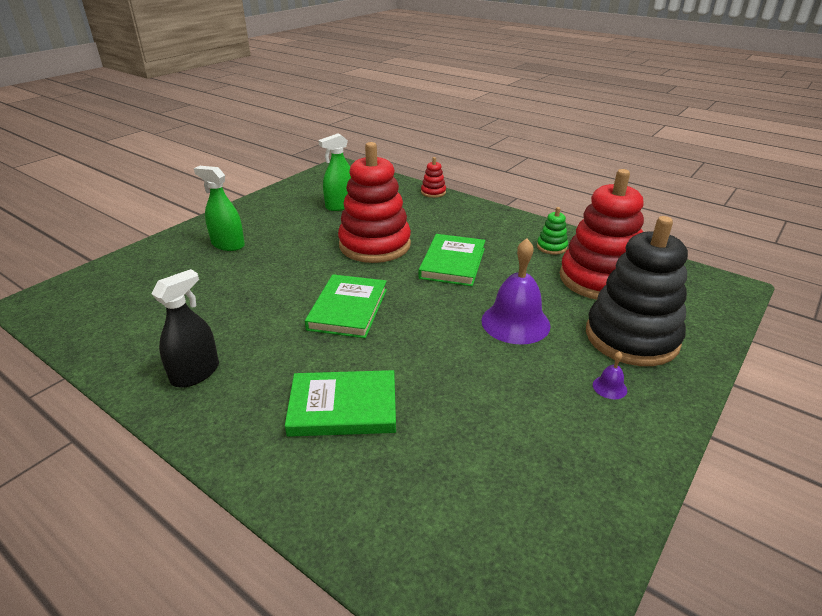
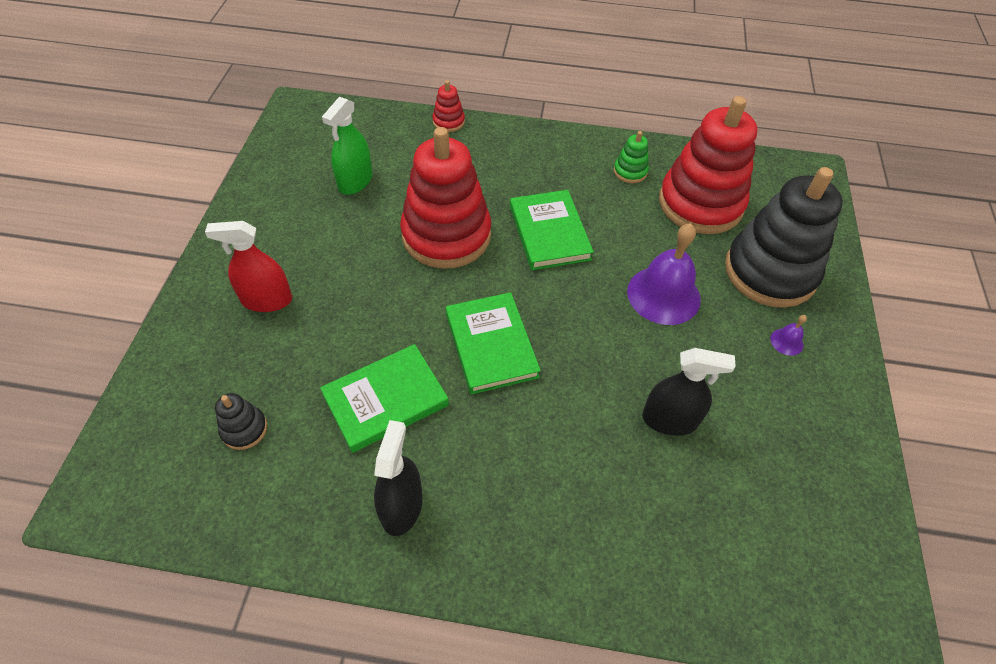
camera: 30 degrees left, 20 degrees up
(147, 299) = (244, 429): none -> black stacking toy
(228, 244) = (267, 300): green spray bottle -> red spray bottle
(343, 407) = (584, 475): green book -> green book (385, 400)
(449, 400) = (669, 420): none -> black spray bottle

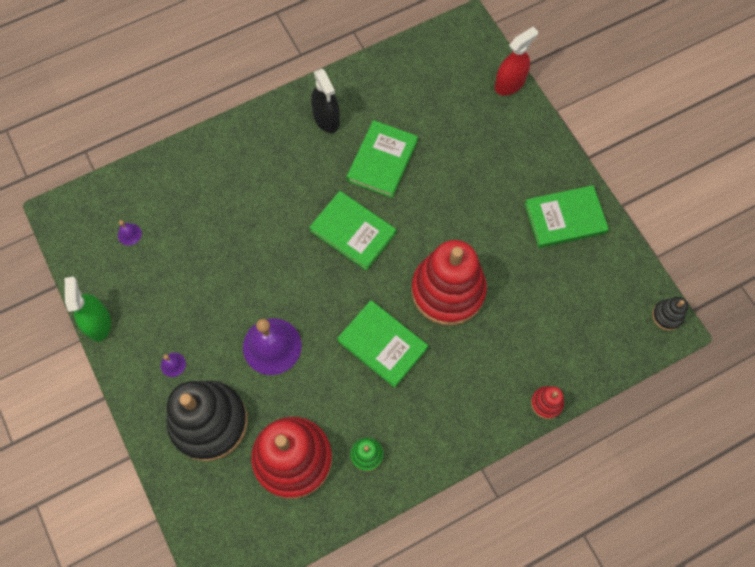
camera: 145 degrees right, 15 degrees up
(244, 429) = (437, 99): black stacking toy -> black stacking toy (667, 316)
(267, 300) = (506, 168): red spray bottle -> red spray bottle (509, 84)
(272, 222) = (565, 218): none -> green book
(355, 181) = (551, 290): green spray bottle -> green spray bottle (98, 323)
(669, 420) = (219, 256): black spray bottle -> none
(782, 529) = (129, 234): none -> purple bell

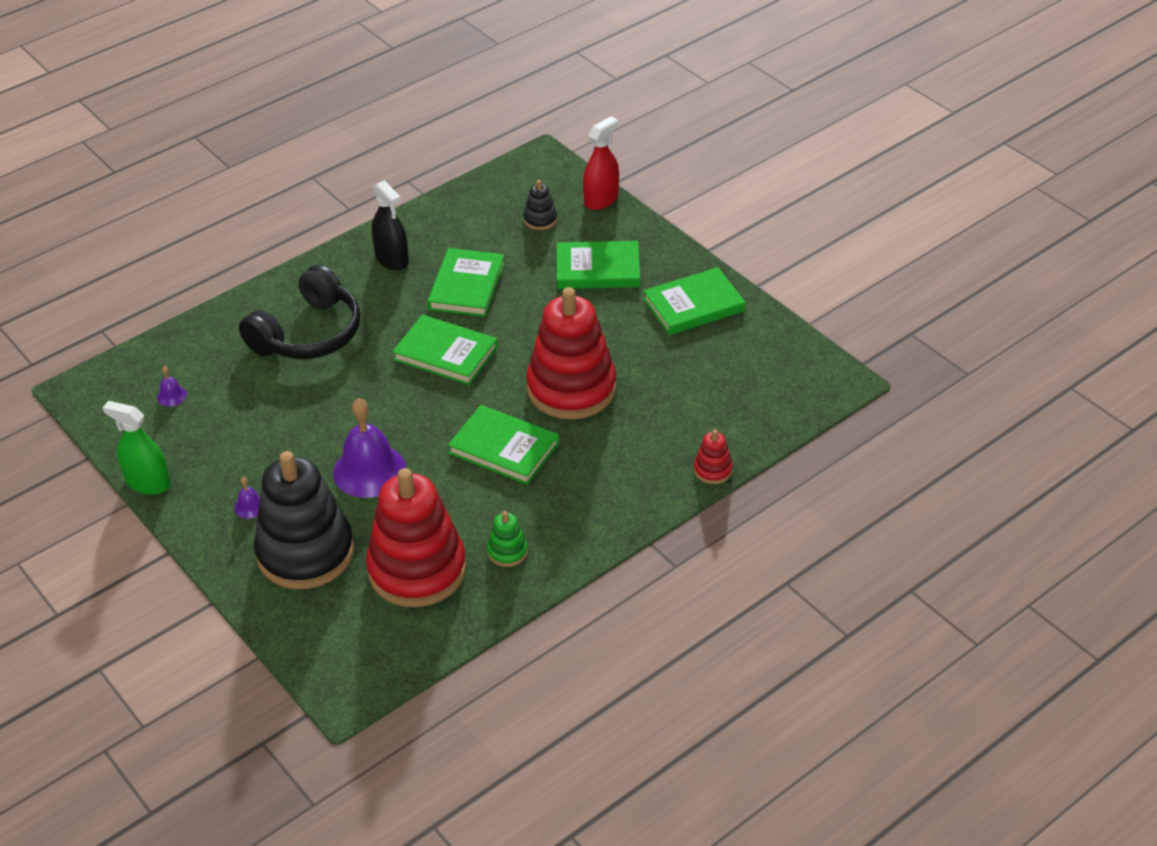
camera: 10 degrees left, 25 degrees down
(98, 323) = (148, 483): green spray bottle -> green spray bottle turned 45 degrees counterclockwise
(246, 188) = (308, 334): none -> black headphones
(493, 162) = (598, 269): none -> green book
(667, 316) = (833, 371): black stacking toy -> black stacking toy (540, 219)

